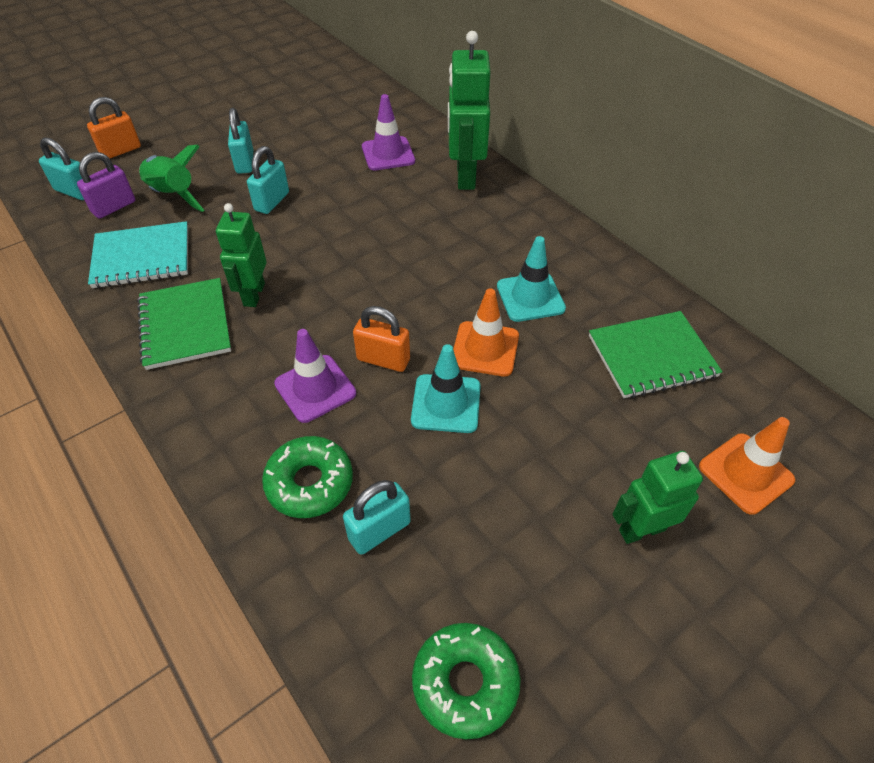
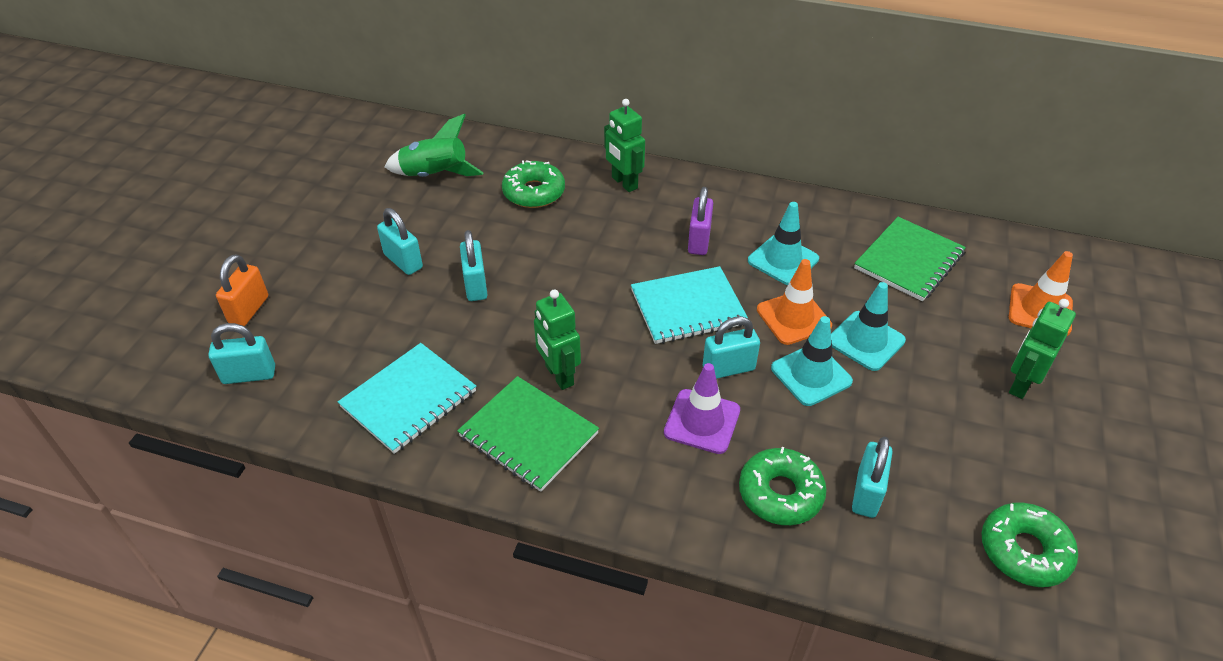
camera: 35 degrees left, 5 degrees down
(114, 207) = (316, 368): purple padlock -> purple padlock (699, 241)
(173, 195) = (366, 327): green rocket -> green rocket (435, 175)
(383, 359) = (728, 368): orange padlock -> turquoise padlock
(388, 154) = (534, 192): purple traffic cone -> green donut
(406, 295) = (688, 307): none -> turquoise notebook
(465, 176) = (624, 183): green robot -> green robot, size x0.66
(528, 403) = (865, 341): none -> turquoise traffic cone

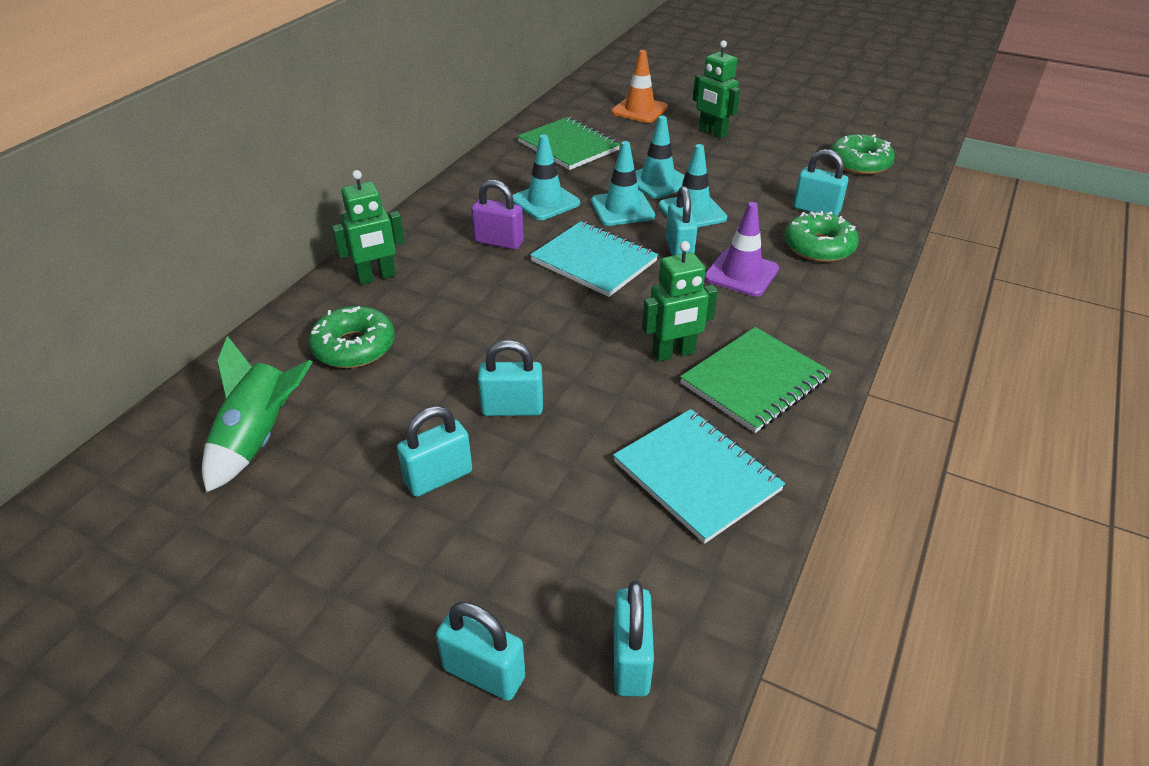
camera: 80 degrees left, 5 degrees down
(249, 310) = (484, 673): orange padlock -> turquoise padlock
(688, 307) = (594, 261): turquoise notebook -> turquoise notebook turned 45 degrees counterclockwise
(793, 318) = (622, 209): orange traffic cone -> turquoise traffic cone

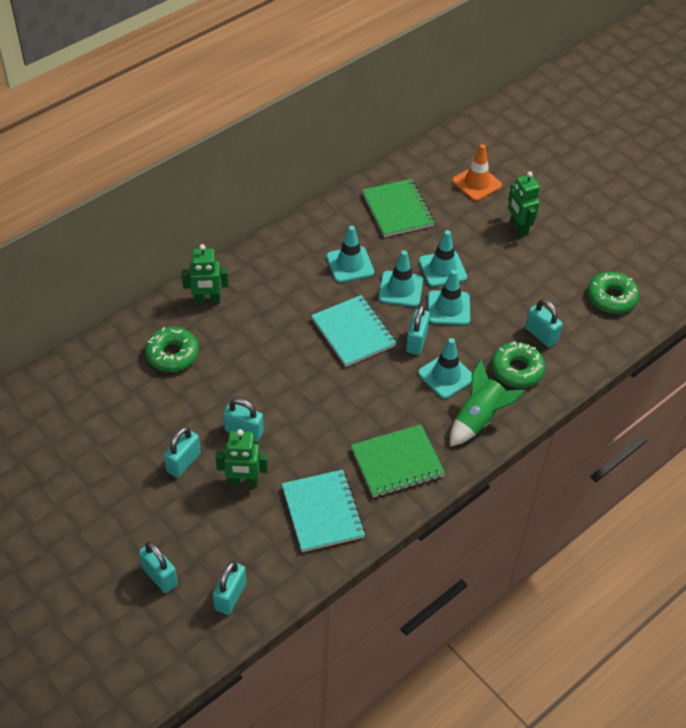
camera: 20 degrees right, 10 degrees up
(259, 439) = (99, 403): green rocket -> green rocket (479, 419)
(438, 477) = (183, 462): turquoise padlock -> turquoise padlock turned 45 degrees counterclockwise
(499, 242) = (299, 294): purple padlock -> none
(673, 353) = (360, 425): green robot -> green robot (243, 482)
(741, 273) = (446, 376): purple traffic cone -> turquoise traffic cone

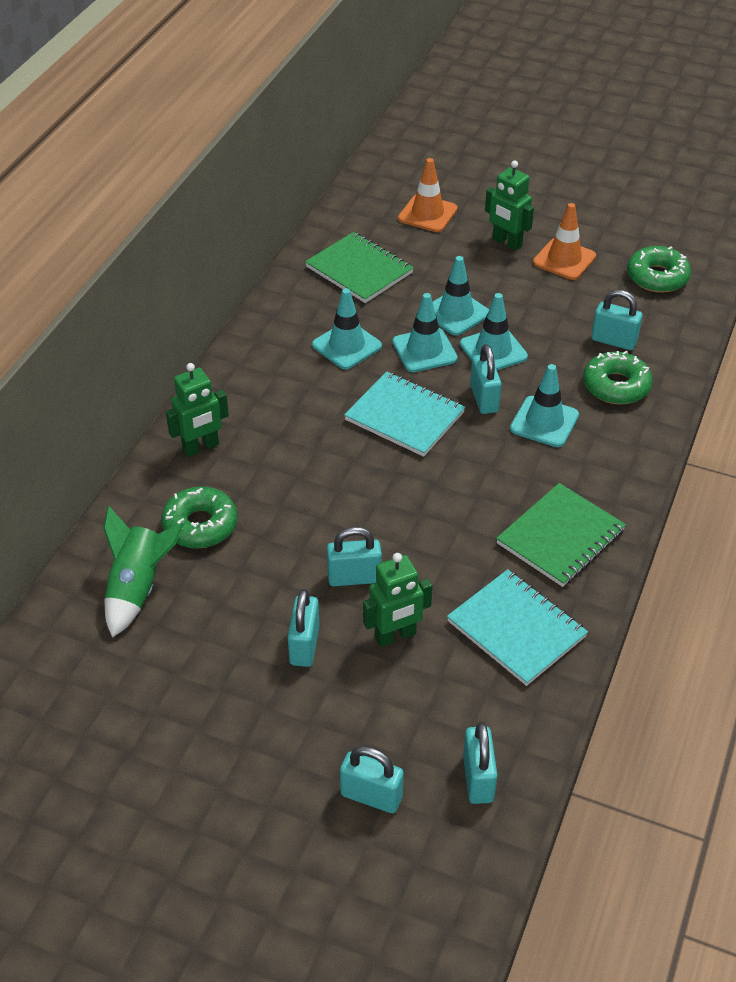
camera: 25 degrees left, 5 degrees down
(479, 419) = (615, 453): green rocket -> green rocket (138, 588)
(551, 257) = (564, 259): none -> orange traffic cone

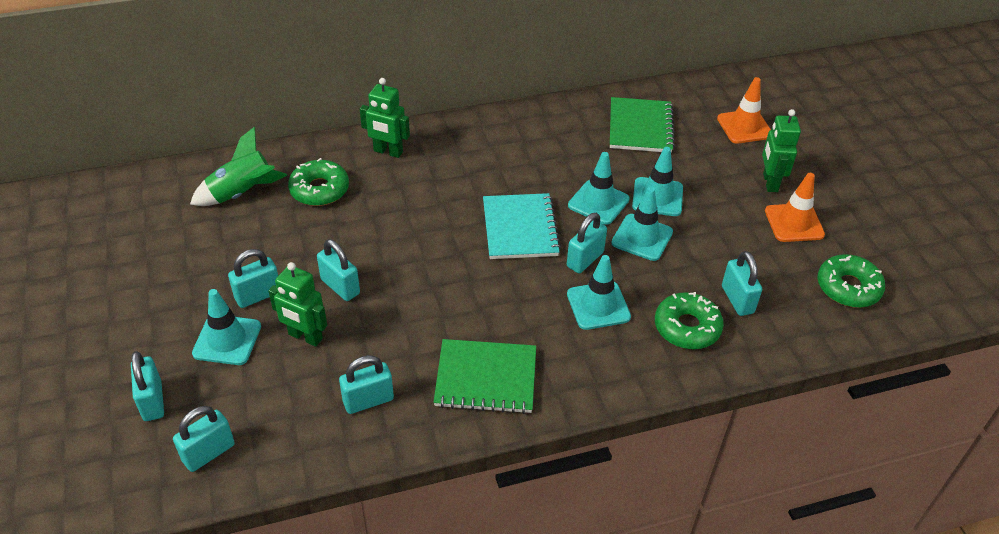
camera: 50 degrees right, 0 degrees up
(347, 346) = (557, 163): turquoise traffic cone -> turquoise traffic cone (227, 340)
(516, 629) = (368, 400): turquoise notebook -> turquoise padlock

